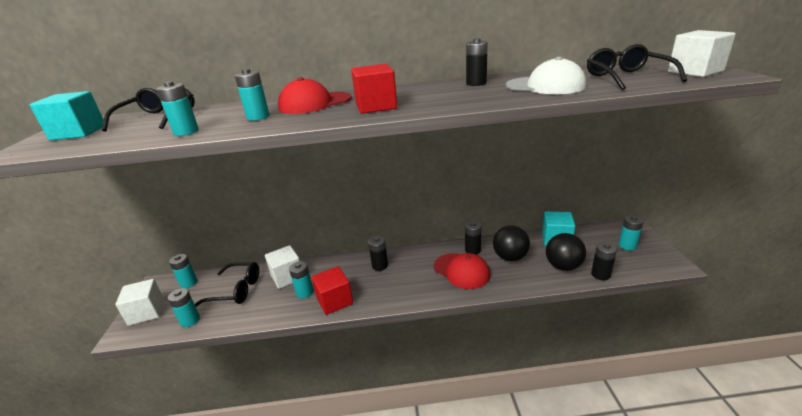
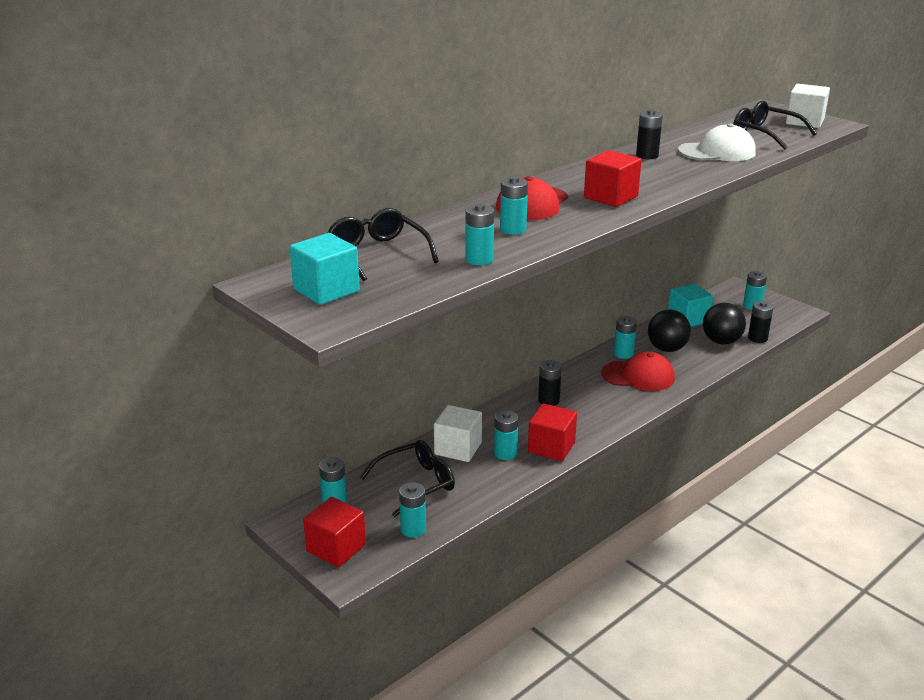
camera: 40 degrees left, 0 degrees up
(146, 312) = (336, 548): white cube -> red cube
(472, 250) = (623, 354): black battery -> turquoise battery

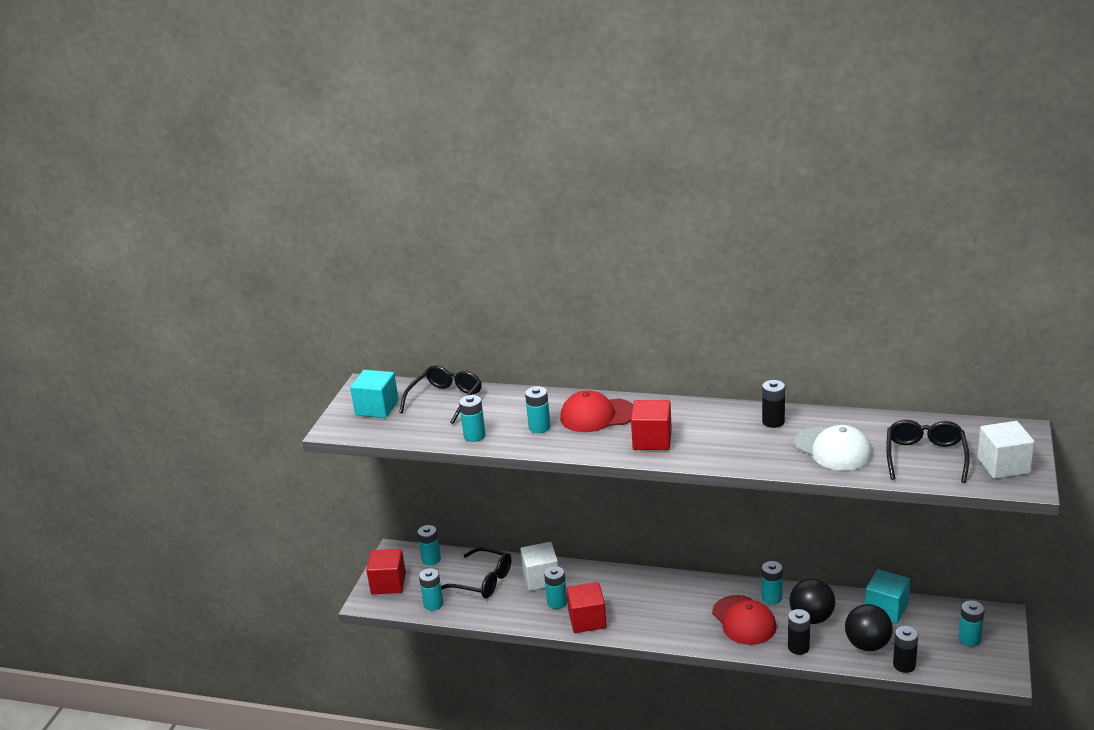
camera: 60 degrees right, 0 degrees up
(548, 400) = (651, 590): black battery -> black battery (798, 647)

